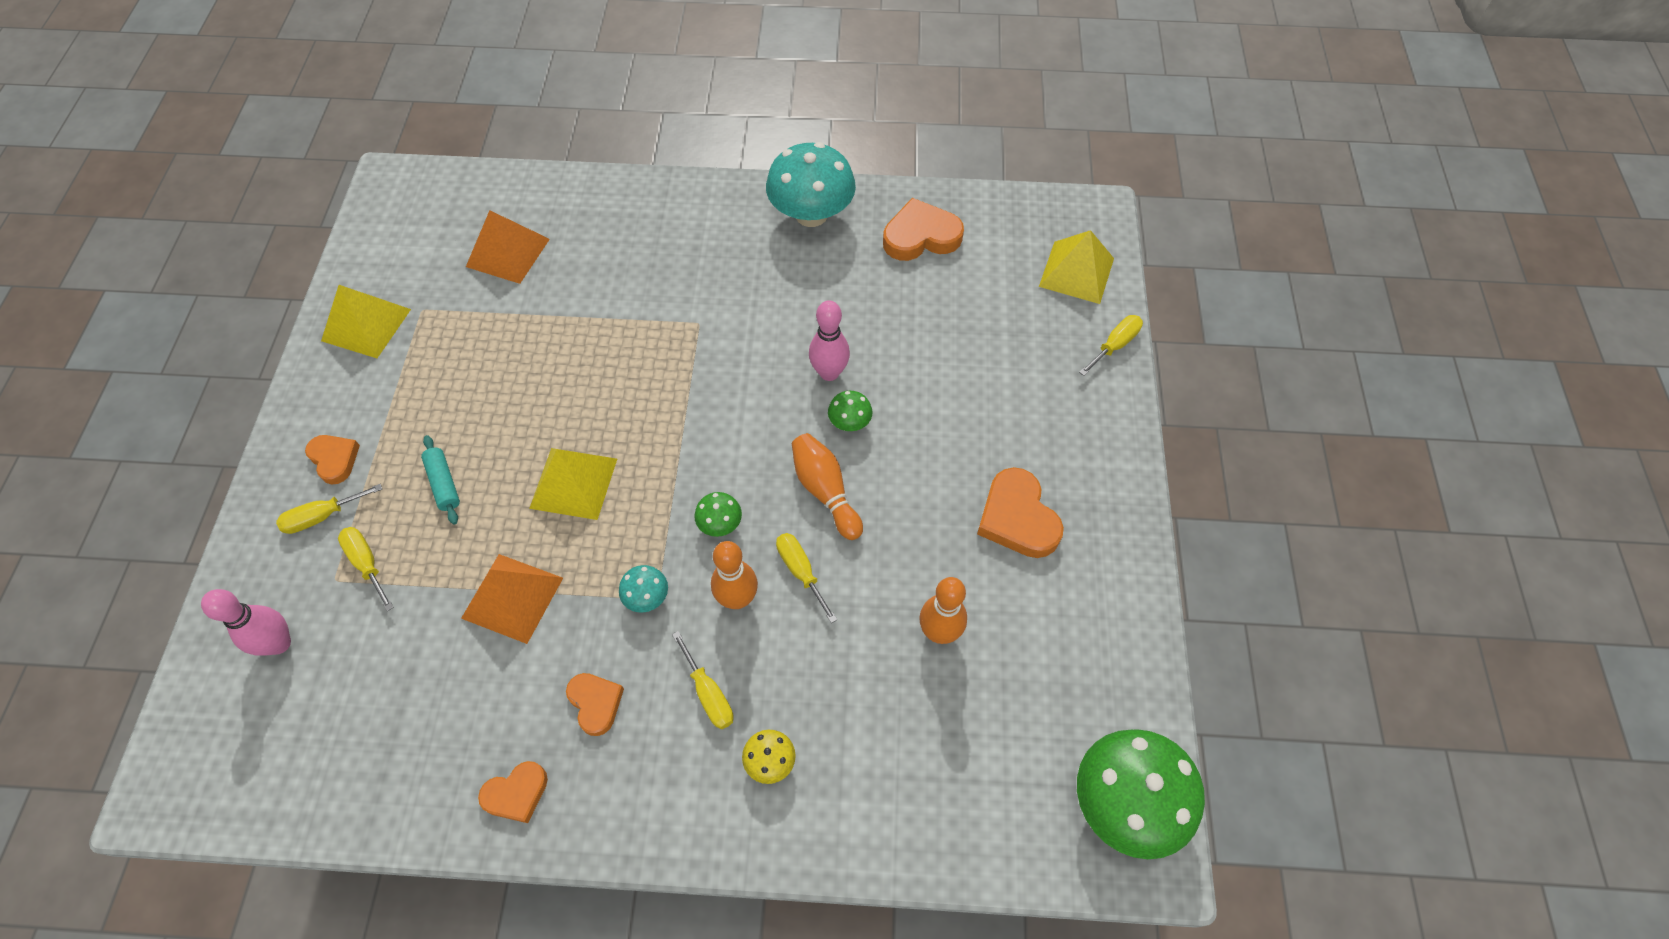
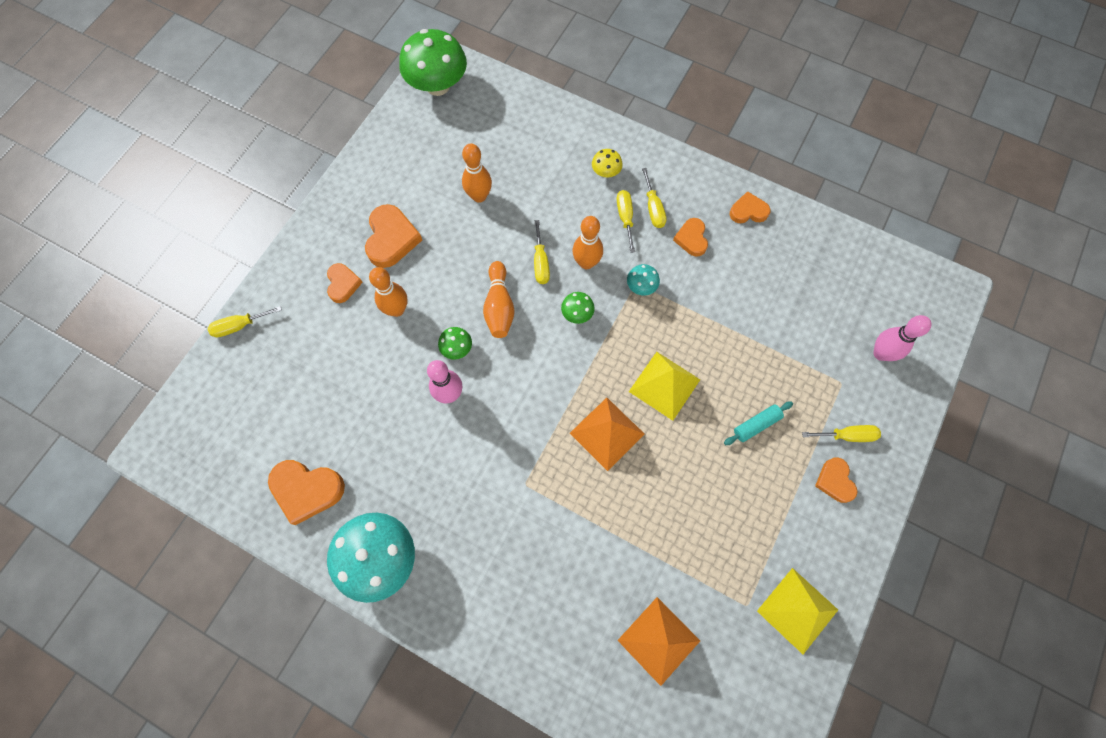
camera: 155 degrees left, 10 degrees up
(367, 563) = (818, 385): yellow screwdriver -> yellow screwdriver (653, 208)
(444, 483) = (756, 425): turquoise rolling pin -> turquoise rolling pin turned 60 degrees clockwise
(512, 598) = (726, 321): orange pyramid -> orange pyramid (607, 433)
(949, 435) = (397, 309): none -> orange bowling pin
(1035, 437) = (343, 284): none -> orange heart
(1076, 272) = (216, 398): yellow pyramid -> none

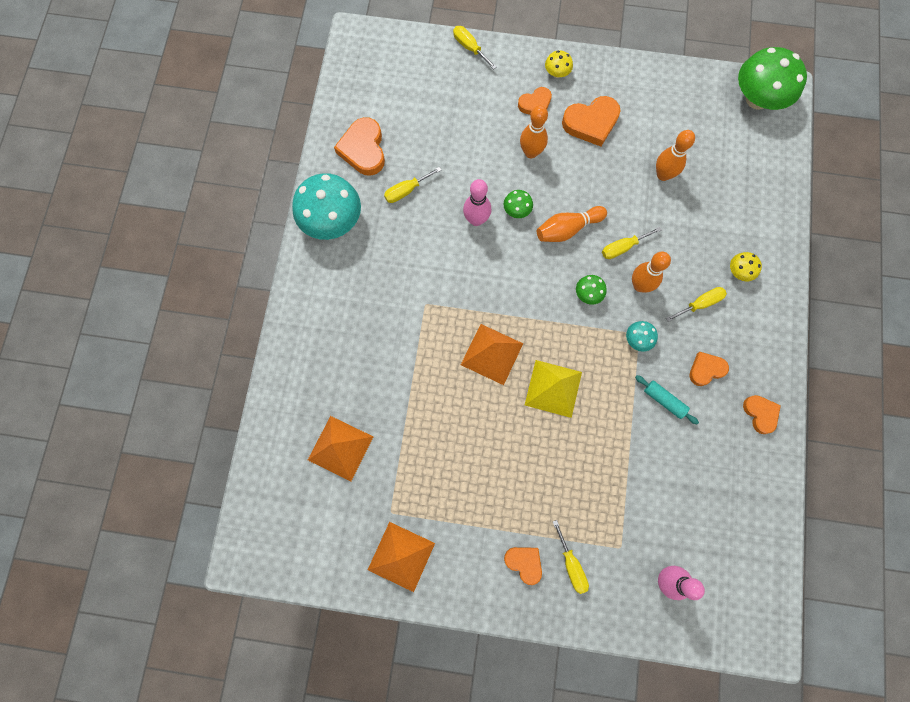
camera: 70 degrees right, 5 degrees up
(318, 249) = (557, 73): none -> yellow mushroom
(653, 208) = (721, 325): yellow screwdriver -> yellow screwdriver (406, 191)
(756, 425) = (549, 478): turquoise rolling pin -> turquoise rolling pin (664, 400)
(797, 610) = (401, 556): yellow pyramid -> orange pyramid
(835, 481) = (524, 563): orange heart -> orange heart turned 75 degrees clockwise

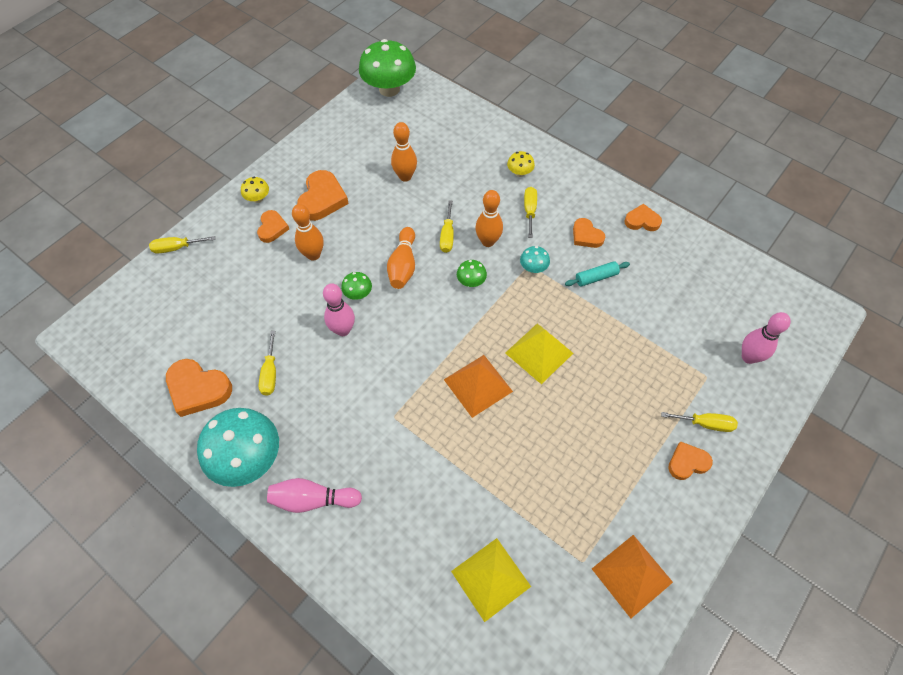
camera: 60 degrees left, 15 degrees down
(328, 286) = (313, 499): none -> pink bowling pin
(340, 448) = (490, 579): orange pyramid -> yellow pyramid
(706, 369) = (586, 236): orange heart -> orange heart turned 45 degrees counterclockwise

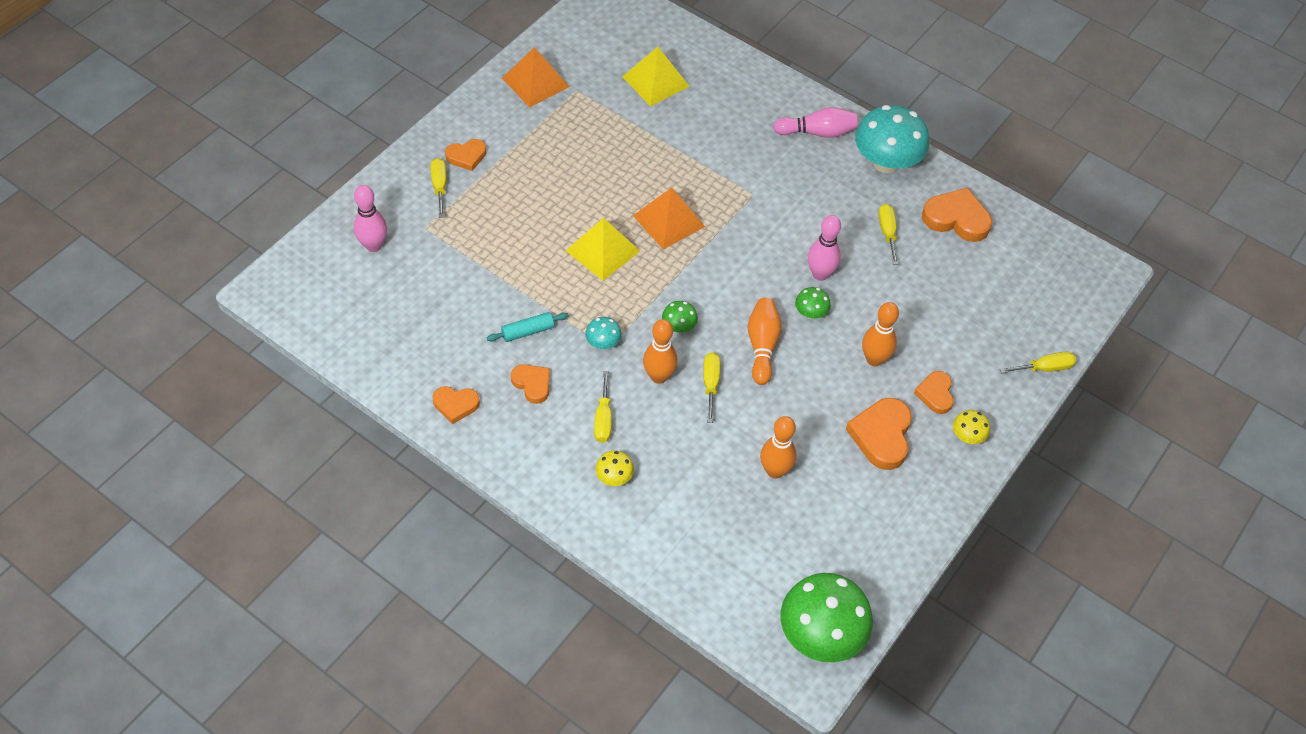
camera: 175 degrees right, 5 degrees down
(705, 424) = (439, 186): yellow screwdriver -> yellow screwdriver turned 75 degrees clockwise

